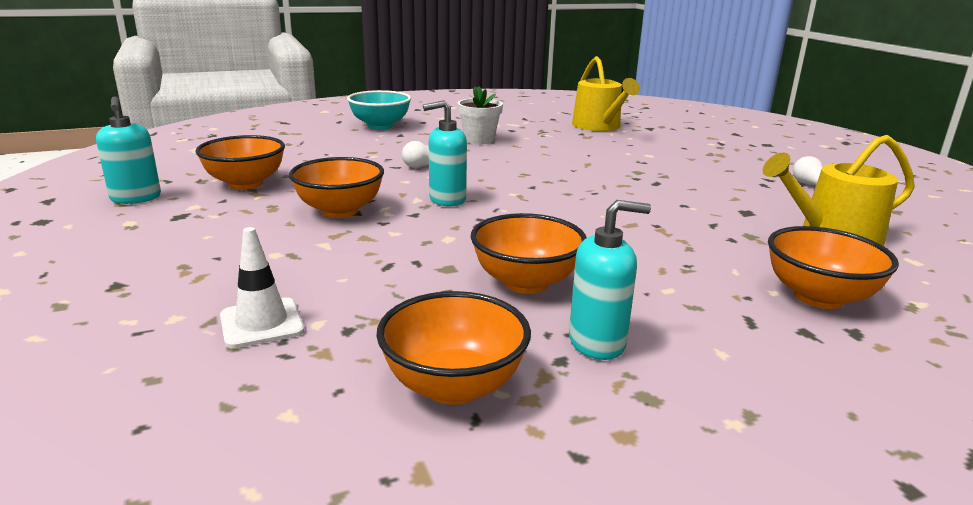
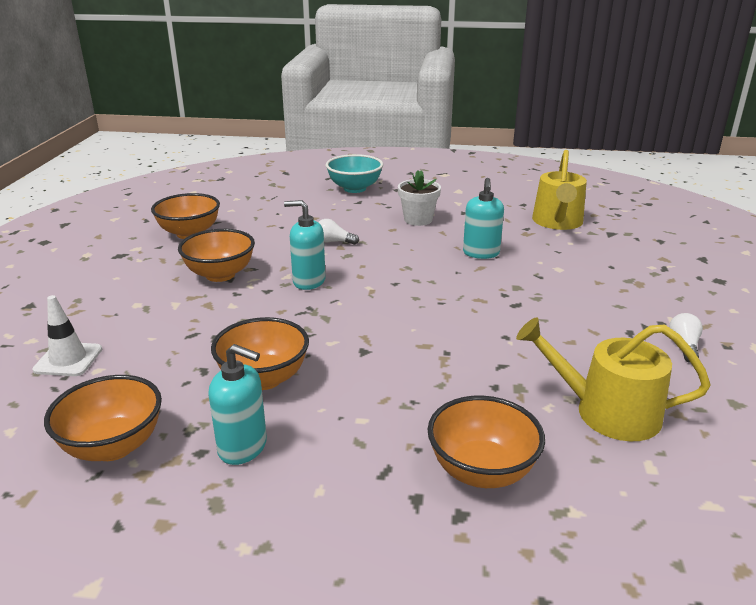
camera: 30 degrees right, 5 degrees up
(136, 198) = (111, 233): turquoise soap dispenser -> turquoise soap dispenser (481, 253)

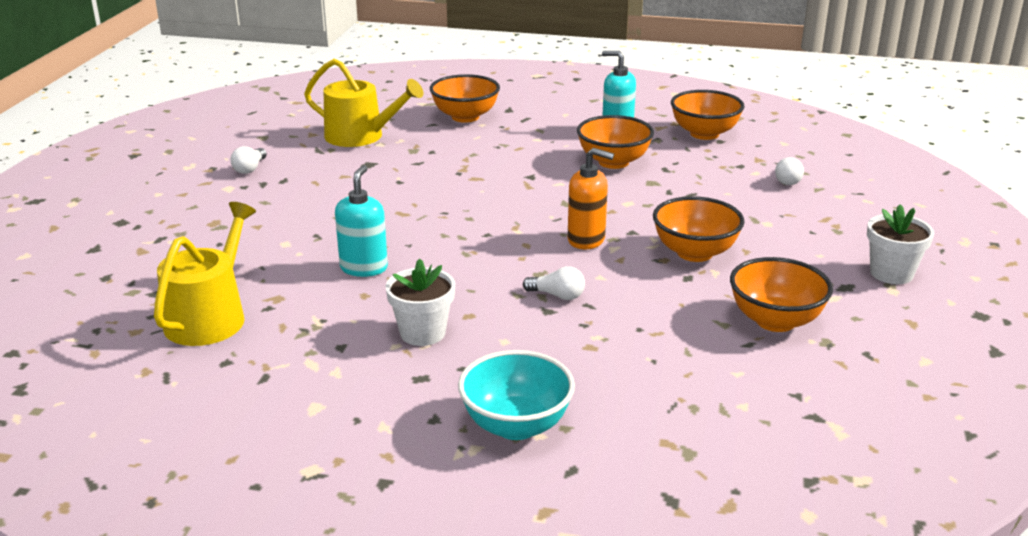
camera: 175 degrees left, 0 degrees up
(68, 359) = (788, 180): white traffic cone -> white light bulb
(73, 265) = (891, 273): none -> white flower pot
(308, 281) = (586, 240): turquoise soap dispenser -> orange soap dispenser

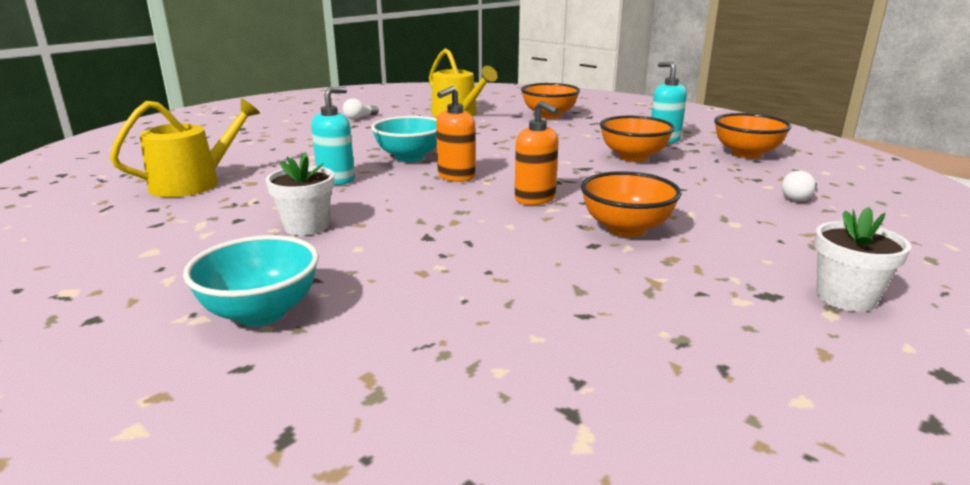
camera: 30 degrees right, 5 degrees down
(398, 217) = (409, 157): none -> turquoise bowl
(480, 231) = (456, 176): none -> orange soap dispenser
(557, 295) = (452, 229): white light bulb -> none
(775, 321) = (642, 303): orange bowl -> none

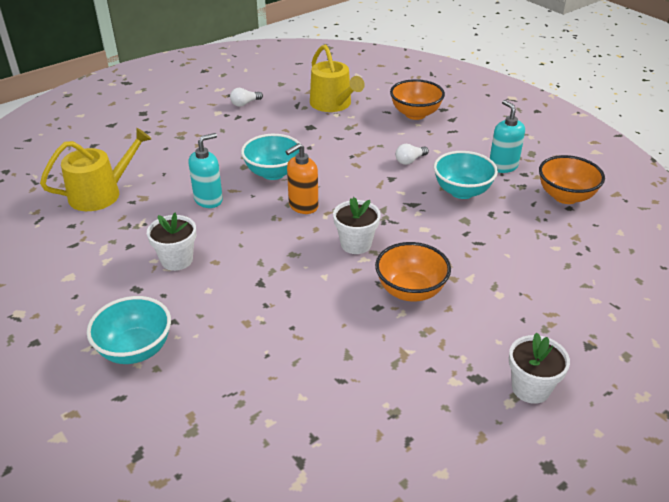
camera: 10 degrees right, 15 degrees up
(535, 199) = (356, 244): orange soap dispenser -> white flower pot
(633, 157) = (462, 191): orange bowl -> turquoise bowl
(798, 197) = (572, 266): white light bulb -> white light bulb (410, 160)

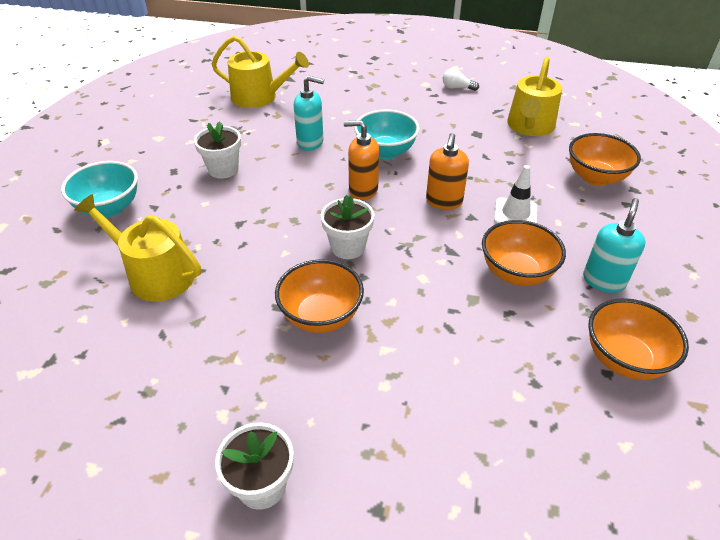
camera: 50 degrees right, 5 degrees up
(264, 356) = (154, 274): none -> yellow watering can
(362, 180) = (444, 201): none -> orange soap dispenser
(410, 160) = (515, 213): white light bulb -> white traffic cone
(462, 191) = (516, 273): turquoise bowl -> orange bowl

